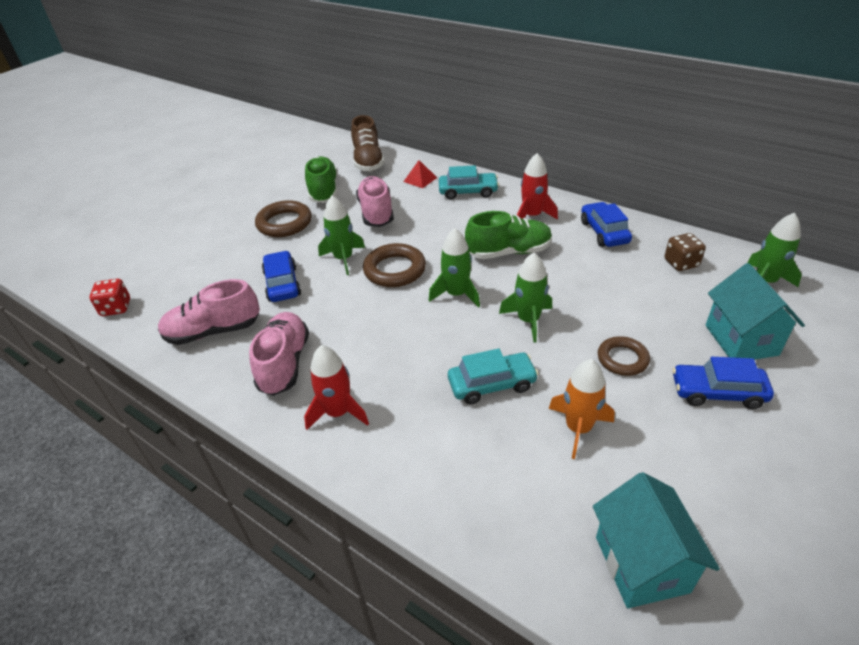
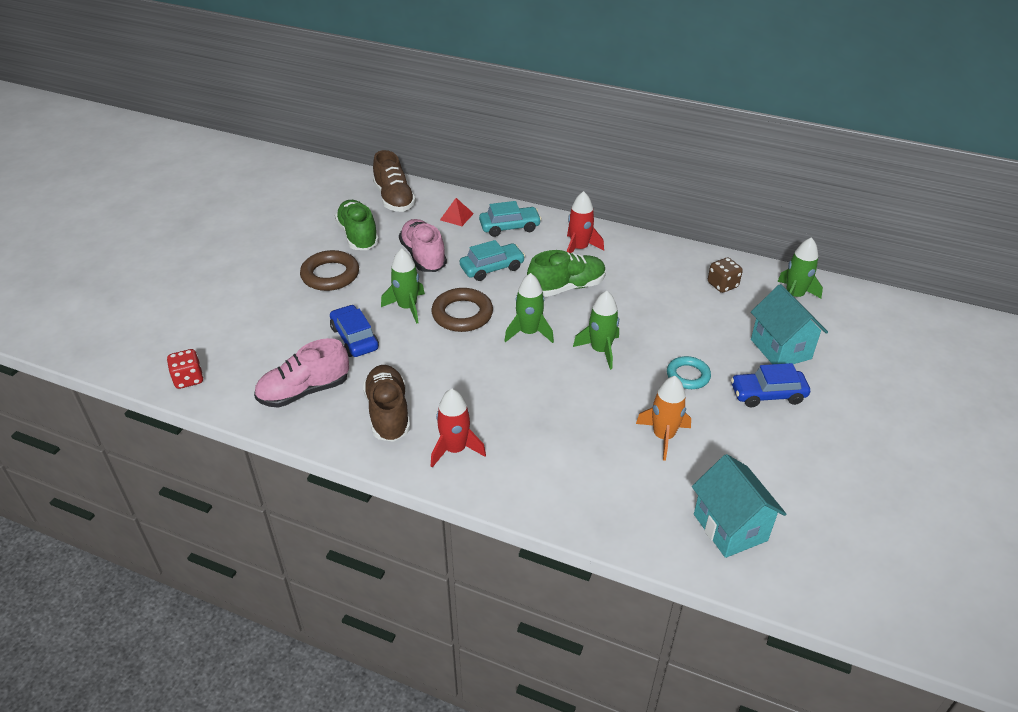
camera: 15 degrees left, 0 degrees up
(284, 363) = (388, 413): pink shoe -> brown shoe
(491, 384) = (583, 409): turquoise car -> turquoise car (492, 268)
(604, 232) = (649, 260): blue car -> none
(622, 359) = (688, 376): brown ring -> turquoise ring

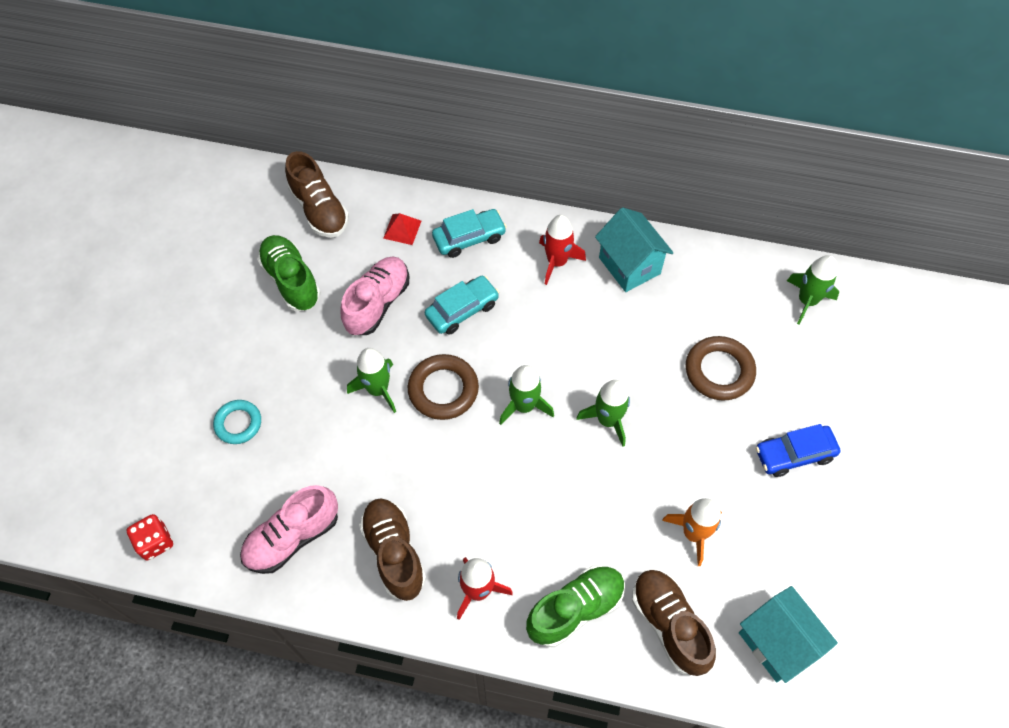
camera: 10 degrees left, 20 degrees up
(330, 275) = (274, 351): brown ring -> brown ring (719, 371)
(354, 338) = (329, 447): blue car -> none
(423, 256) = (377, 303): pink shoe -> pink shoe turned 60 degrees clockwise
(566, 287) = (553, 327): green shoe -> green shoe (575, 609)
(627, 499) = (669, 624): none -> brown shoe
(688, 376) = (707, 441): turquoise ring -> turquoise ring (238, 423)
(722, 285) = (727, 296): brown dice -> none
(780, 349) = (801, 385): turquoise house -> turquoise house (629, 265)

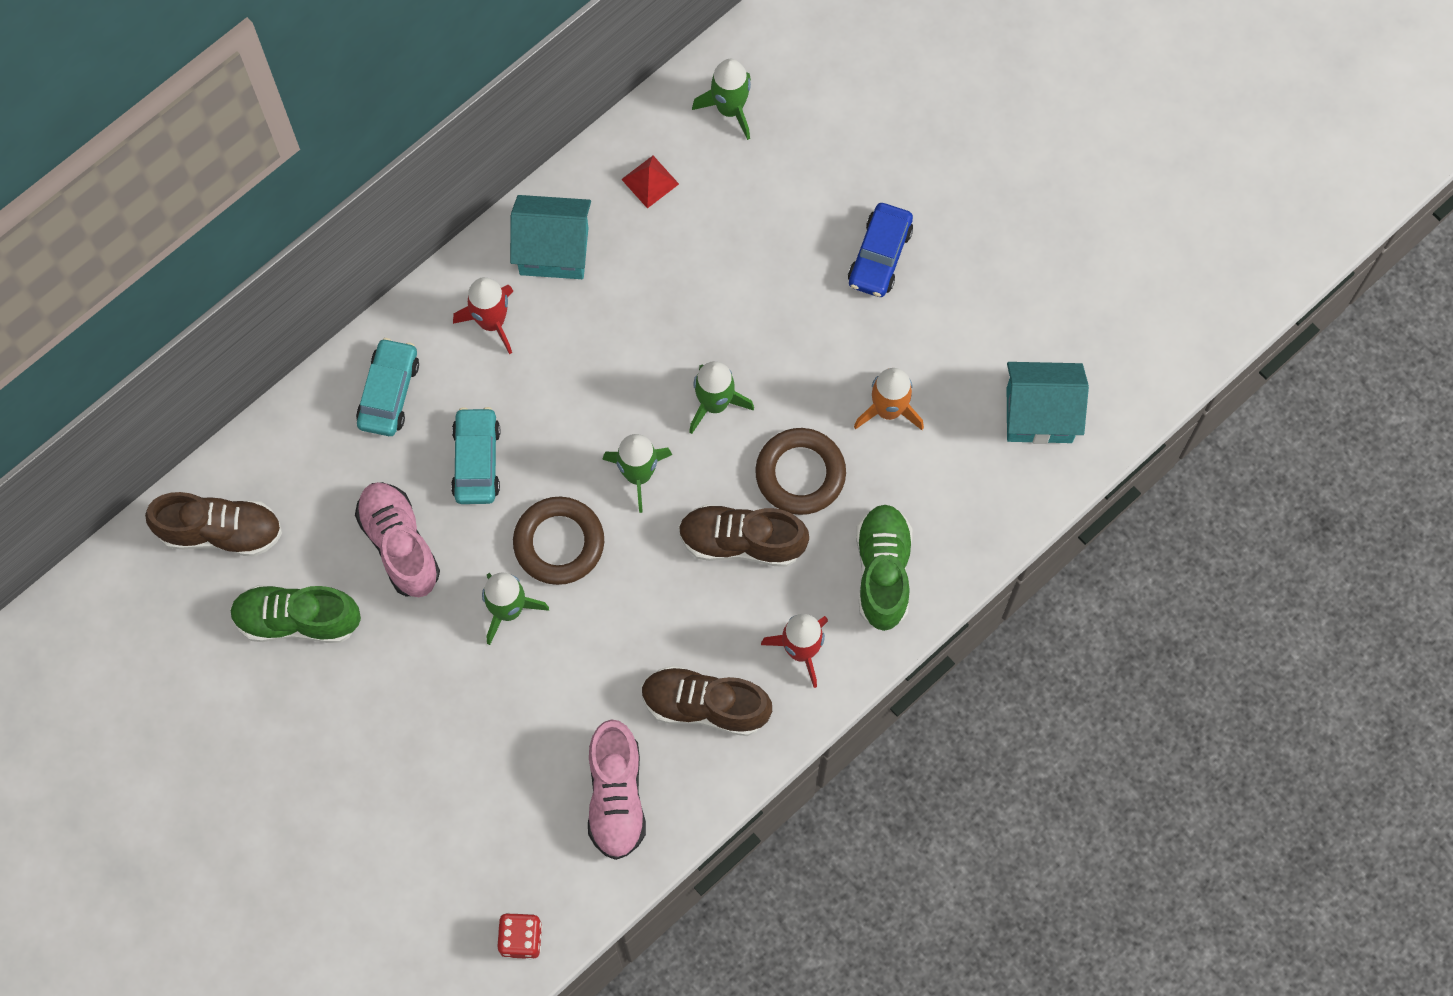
camera: 55 degrees left, 10 degrees up
(238, 423) = (442, 779): turquoise ring -> none
(402, 229) = (320, 457): red pyramid -> red pyramid (650, 181)
(669, 624) = (957, 497): brown shoe -> brown shoe (741, 541)
(719, 371) = (742, 256): brown ring -> brown ring (800, 474)

